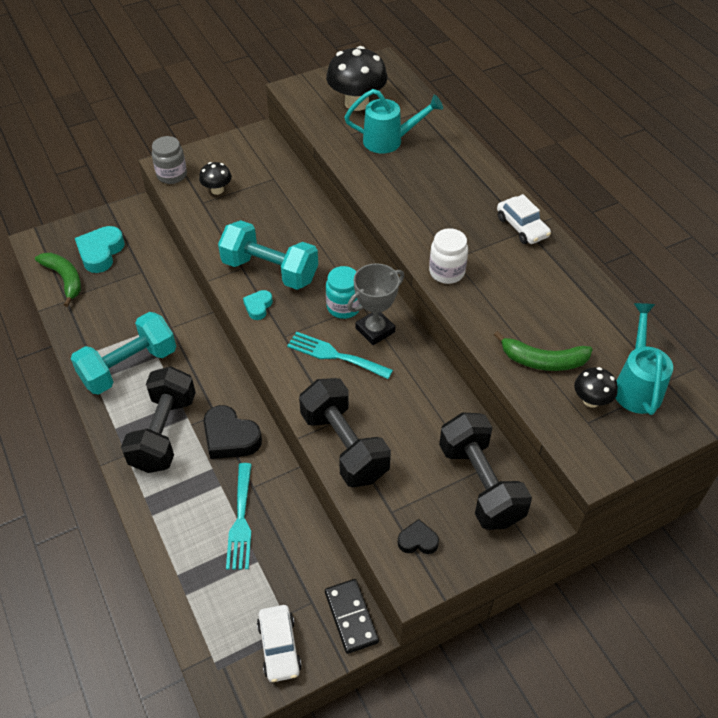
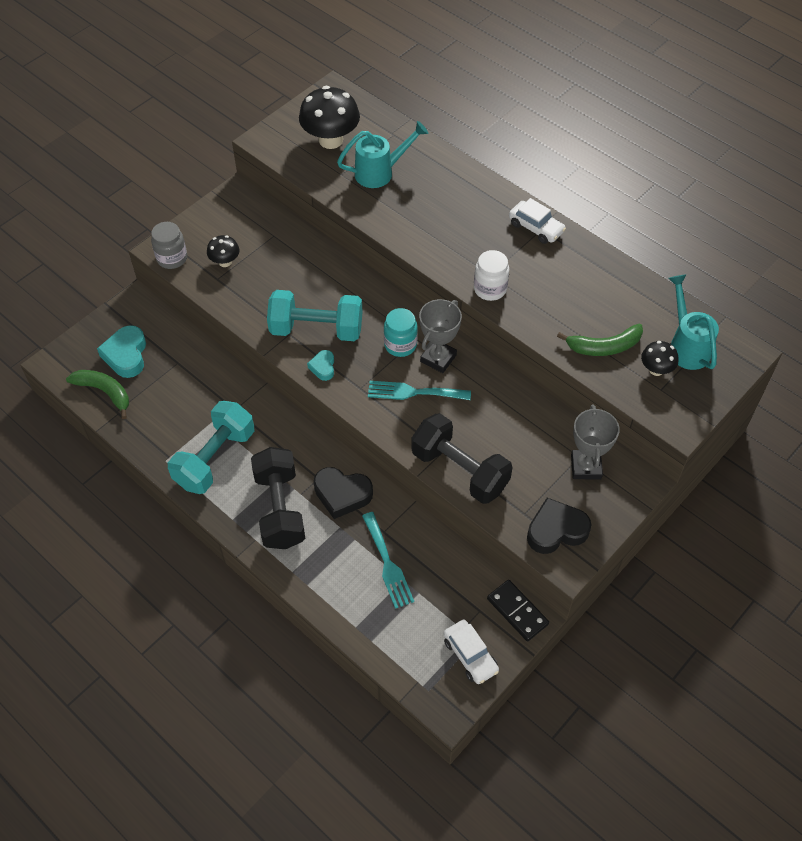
camera: 20 degrees left, 5 degrees up
(418, 541) = (556, 530): black heart -> black heart, size x1.81
(480, 484) = (586, 467): black dumbbell -> grey trophy

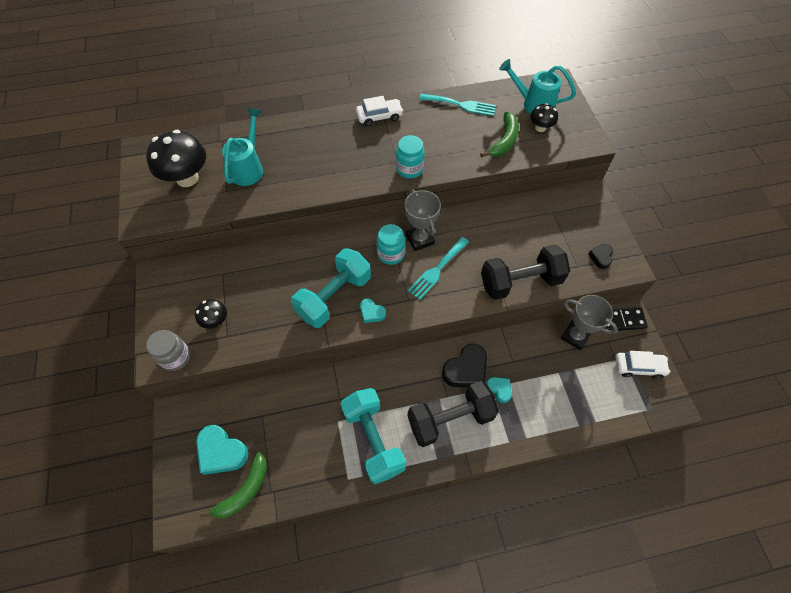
camera: 55 degrees left, 5 degrees up
(104, 392) = (244, 491): green banana -> green banana turned 150 degrees clockwise
(280, 509) = (450, 419): black dumbbell -> black dumbbell turned 45 degrees counterclockwise
(342, 535) = (499, 389): none -> turquoise heart
(387, 564) = (540, 374): turquoise fork -> turquoise fork (461, 105)
(490, 289) = (409, 169): white jar -> turquoise jar
(556, 530) = (601, 257): black heart -> black heart, size x0.55
(586, 467) = (563, 213): grey trophy -> grey trophy (575, 336)

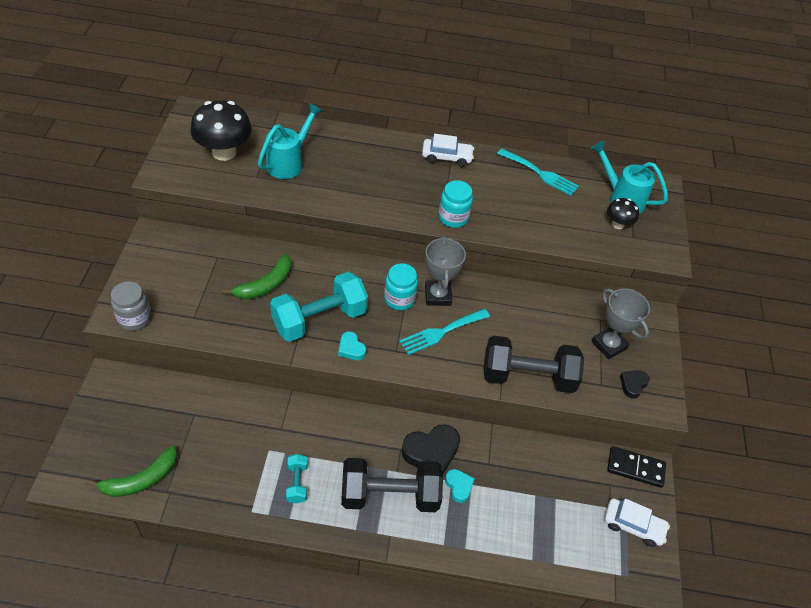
camera: 15 degrees right, 10 degrees down
(216, 321) = (189, 299): black mushroom -> none
(221, 452) = (137, 433): turquoise heart -> none
(373, 439) = (297, 483): turquoise dumbbell -> turquoise dumbbell, size x0.46
(504, 141) = (570, 224): green banana -> green banana (265, 285)
(575, 336) = (573, 464): grey trophy -> grey trophy (609, 345)

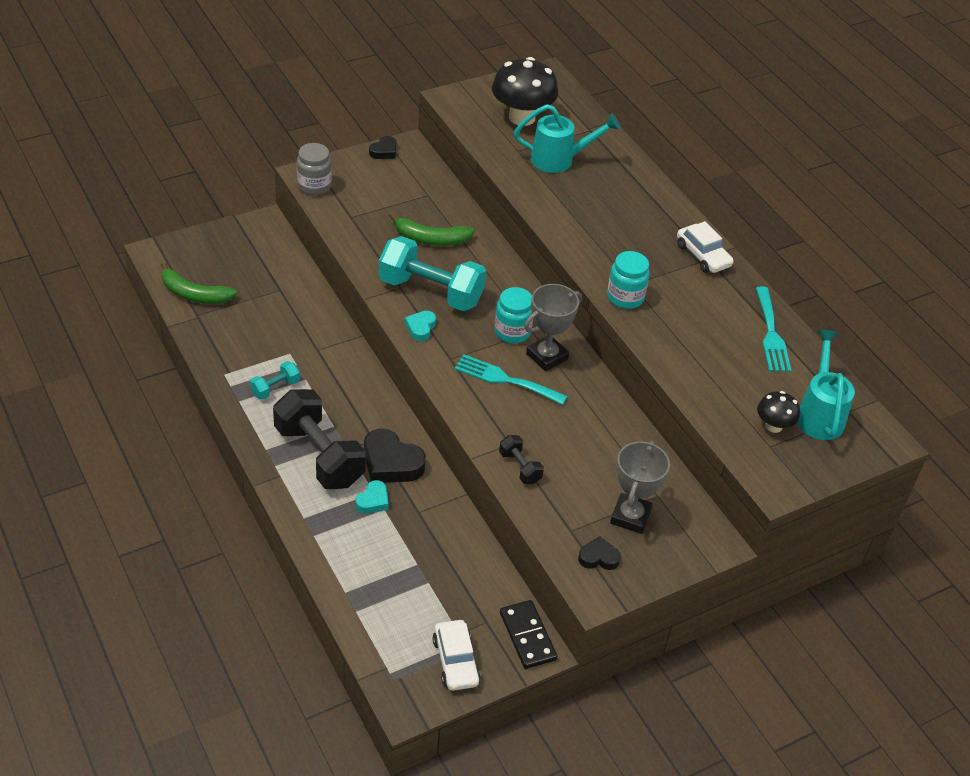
camera: 55 degrees right, 5 degrees down
(142, 252) = (384, 151): none -> black heart
(528, 376) = (520, 467): black dumbbell -> black dumbbell, size x0.46

